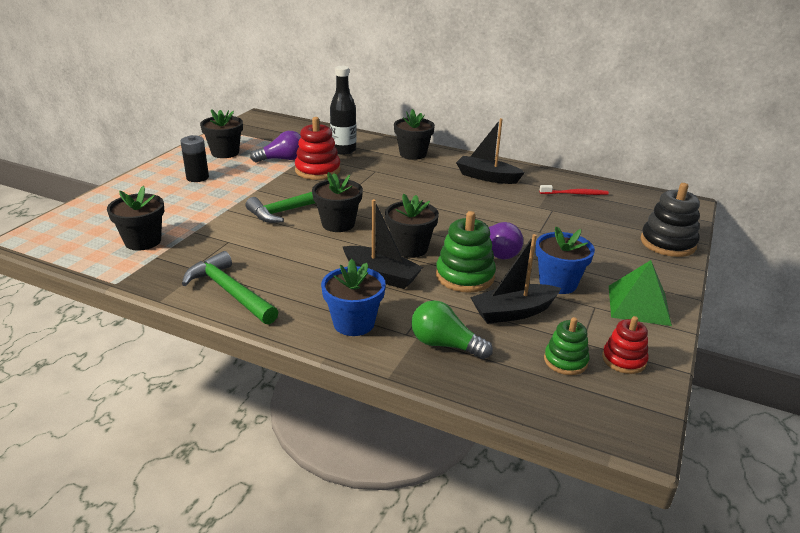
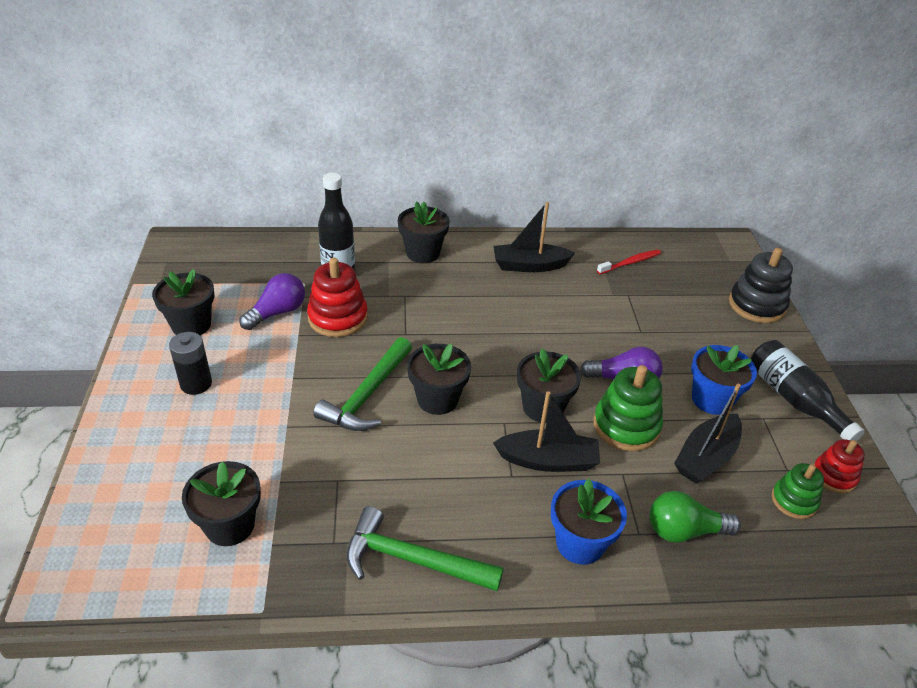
camera: 30 degrees left, 10 degrees up
(638, 305) = (794, 400): green pyramid -> black bottle

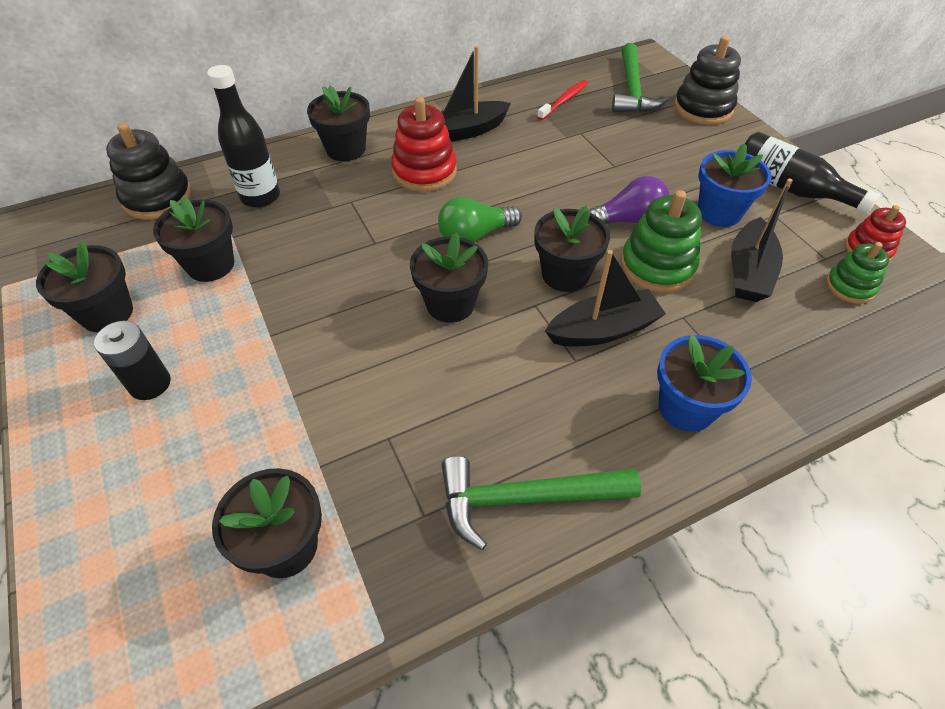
camera: 20 degrees left, 10 degrees up
(265, 251) = (157, 198): none -> black stacking toy
(277, 312) = (210, 265): purple light bulb -> black flower pot
(338, 318) = (287, 248): red stacking toy -> red stacking toy (424, 172)
(367, 395) = (369, 326): green hammer -> green hammer (632, 90)
(684, 531) = (774, 354): green light bulb -> green light bulb (475, 235)

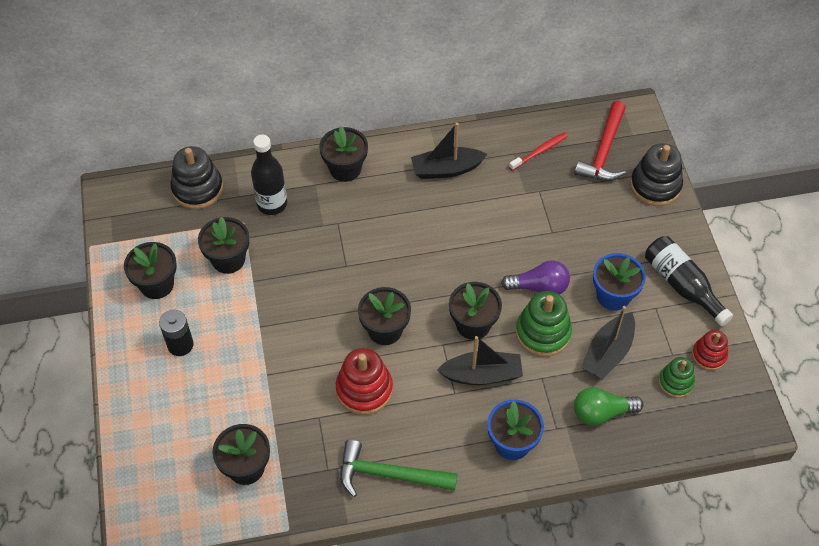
camera: 15 degrees right, 5 degrees up
(424, 172) = (400, 206): red stacking toy -> red stacking toy (364, 389)
(475, 235) = (420, 275): green light bulb -> green light bulb (602, 412)
(632, 90) = (604, 151): green hammer -> red hammer

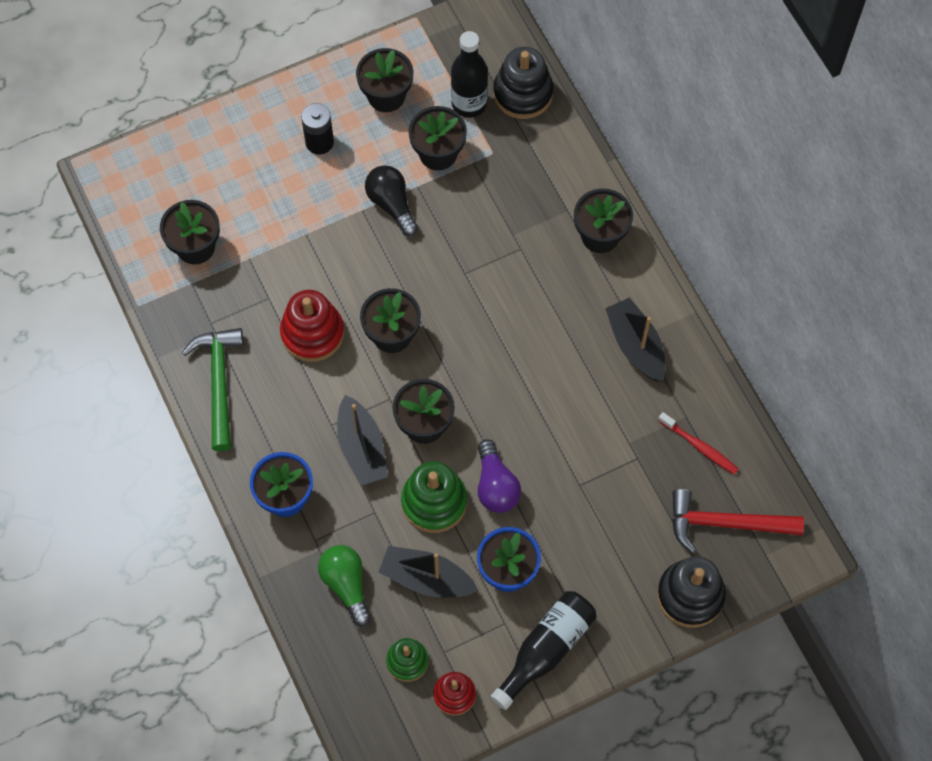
camera: 75 degrees right, 10 degrees up
(263, 303) = (392, 204): none -> black light bulb
(272, 204) = (525, 174): black bottle -> black bottle (469, 104)

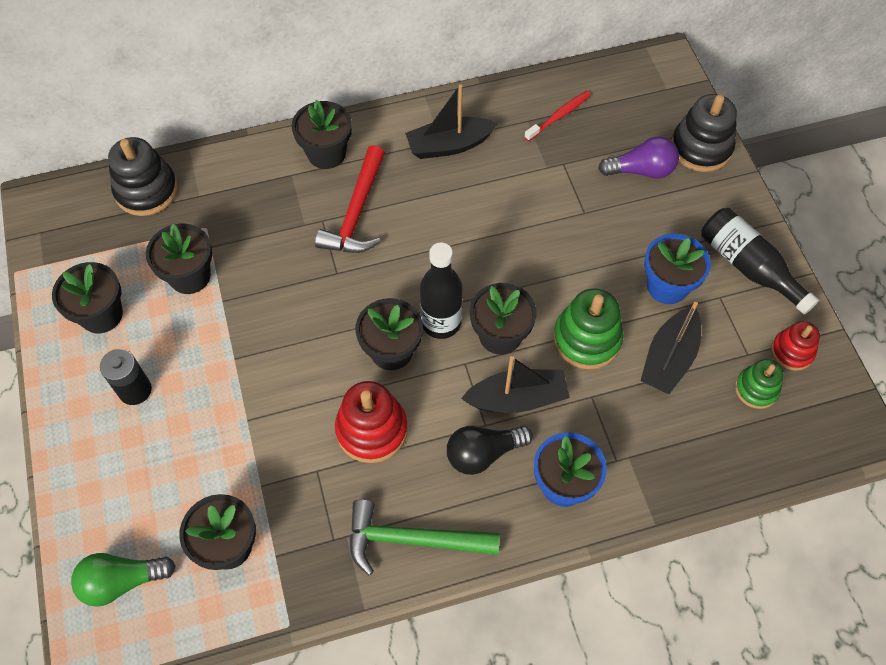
camera: 80 degrees left, 5 degrees down
(346, 585) = (670, 435): green light bulb -> green light bulb (122, 581)
(392, 204) = (237, 328): black light bulb -> black light bulb (483, 453)
(469, 104) = (140, 239): black bottle -> black bottle (441, 322)
(495, 485) = (576, 282): purple light bulb -> purple light bulb (641, 170)
(725, 523) = (635, 111): red hammer -> red hammer (357, 213)

